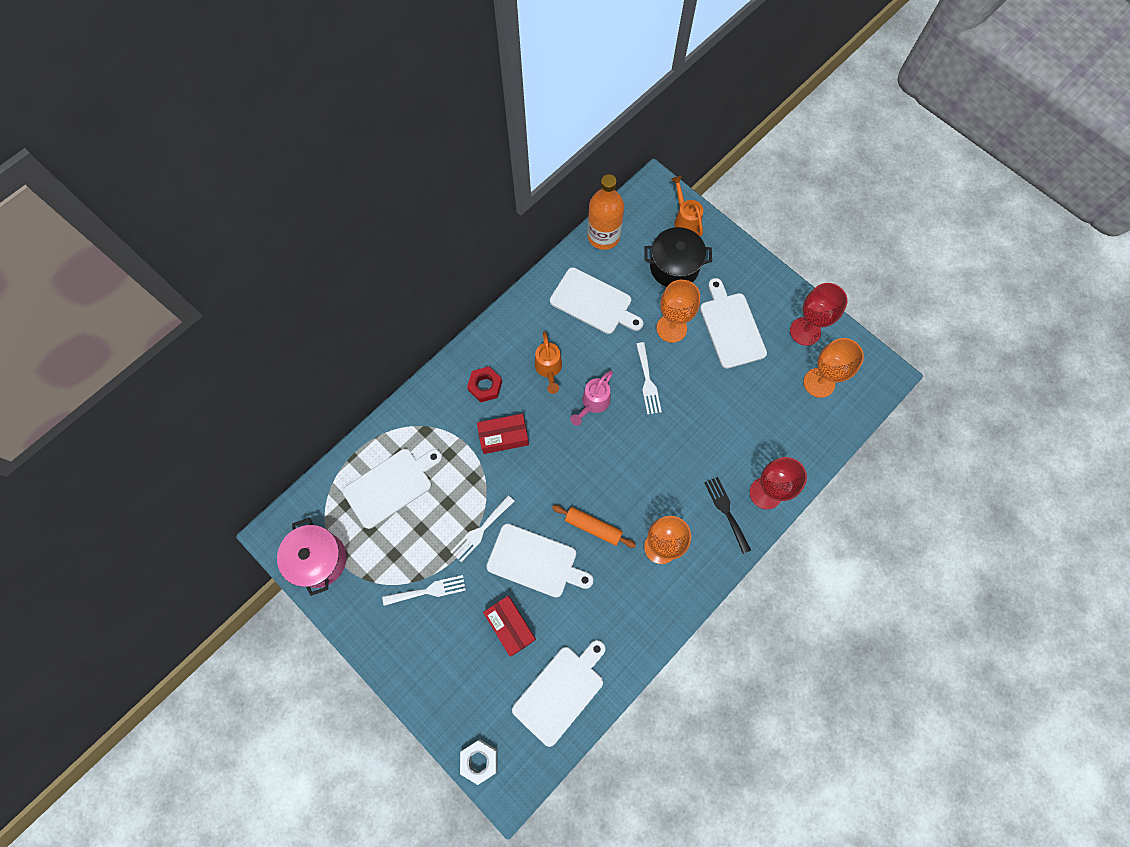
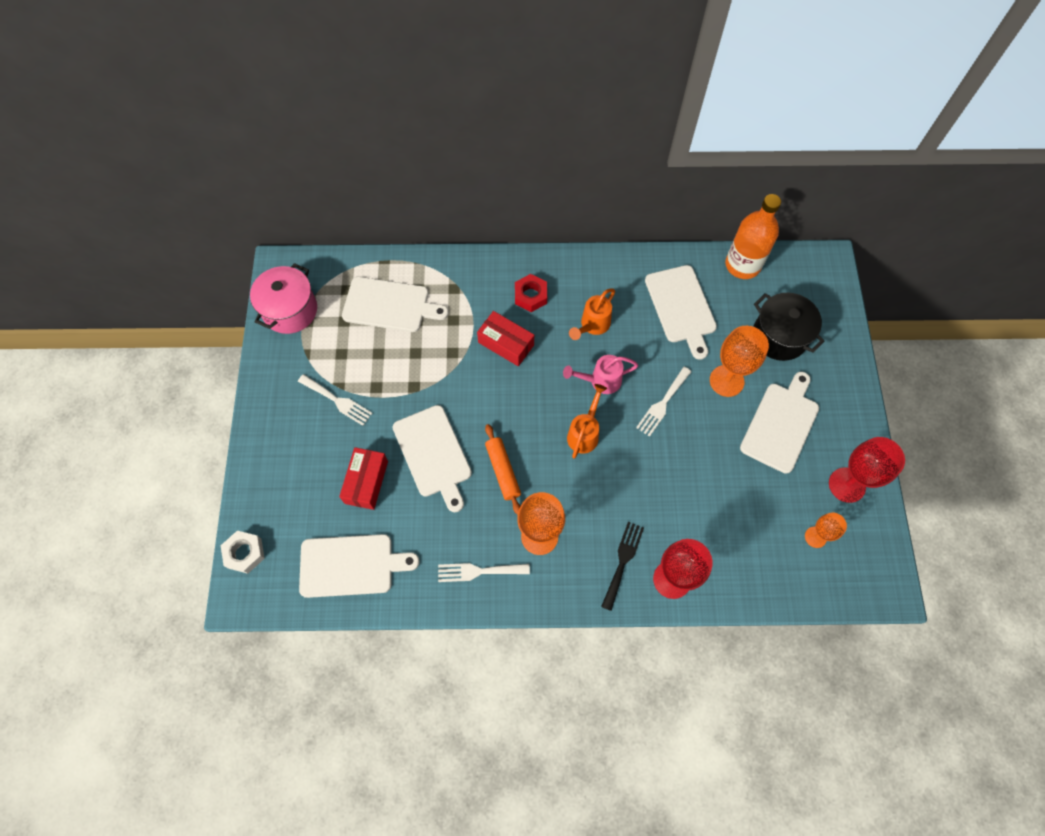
camera: 45 degrees right, 5 degrees down
(480, 530) = (418, 394): white fork -> white fork (478, 571)
(685, 220) = (828, 308): orange watering can -> orange watering can (584, 433)
(819, 383) = (815, 537): orange goblet -> orange goblet, size x0.58

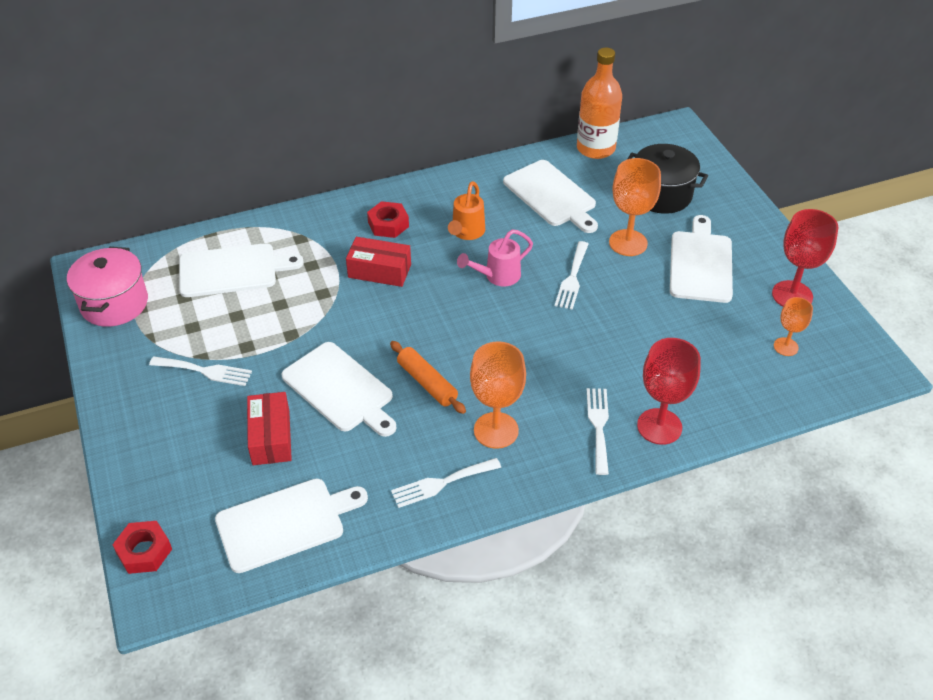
camera: 20 degrees left, 20 degrees down
(244, 553) = (144, 551): white nut -> red nut
(584, 433) = (502, 325): orange watering can -> none
(622, 561) = (598, 426): black fork -> white fork

